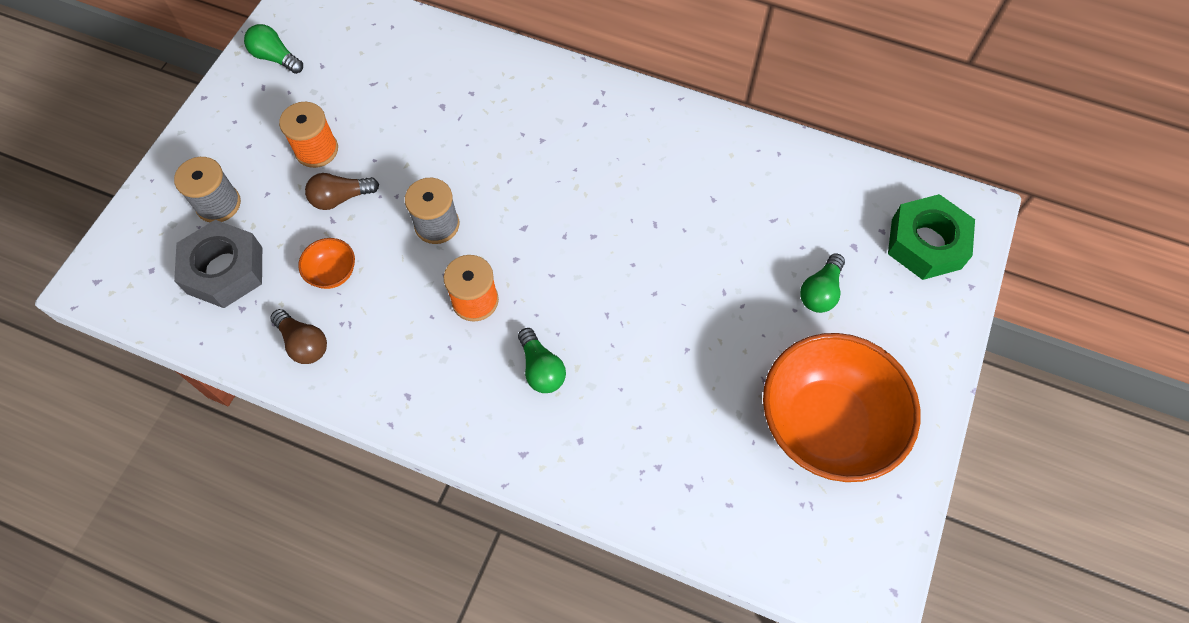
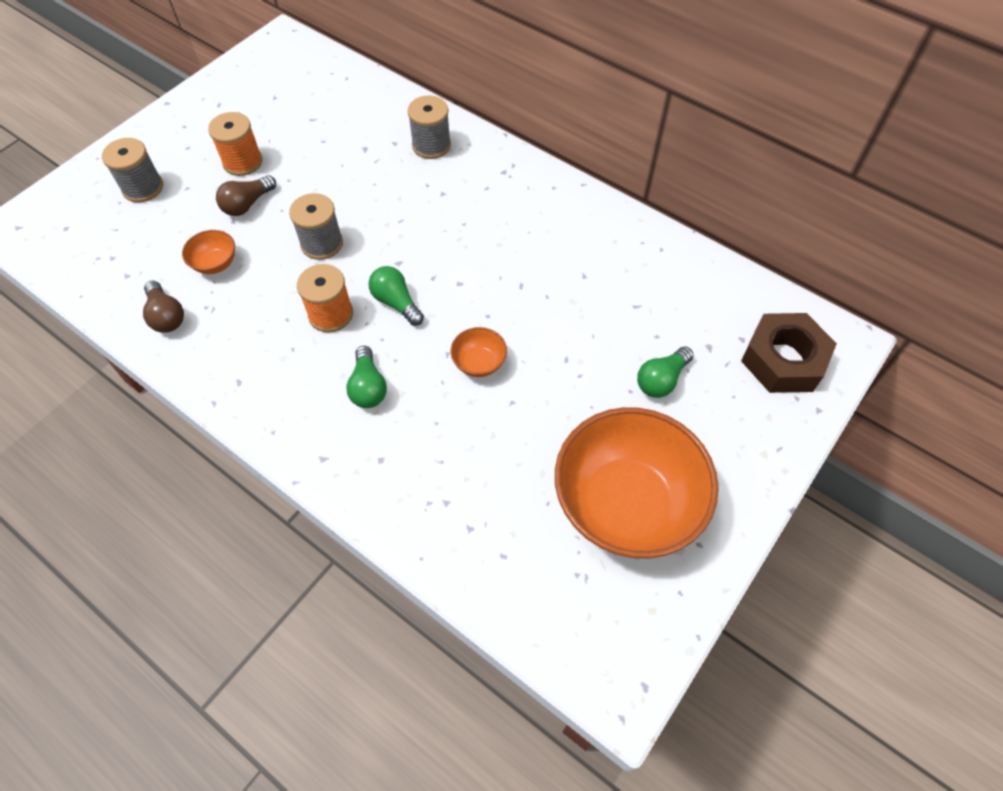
camera: 15 degrees right, 5 degrees down
(225, 270) = (125, 241): grey nut -> none
(275, 58) = (238, 84): green light bulb -> green light bulb (396, 302)
(341, 198) = (247, 204): brown light bulb -> brown light bulb turned 45 degrees counterclockwise
(511, 88) = (431, 145): none -> grey spool
(641, 316) = (479, 363): none -> orange bowl
(926, 243) = (783, 360): green nut -> brown nut

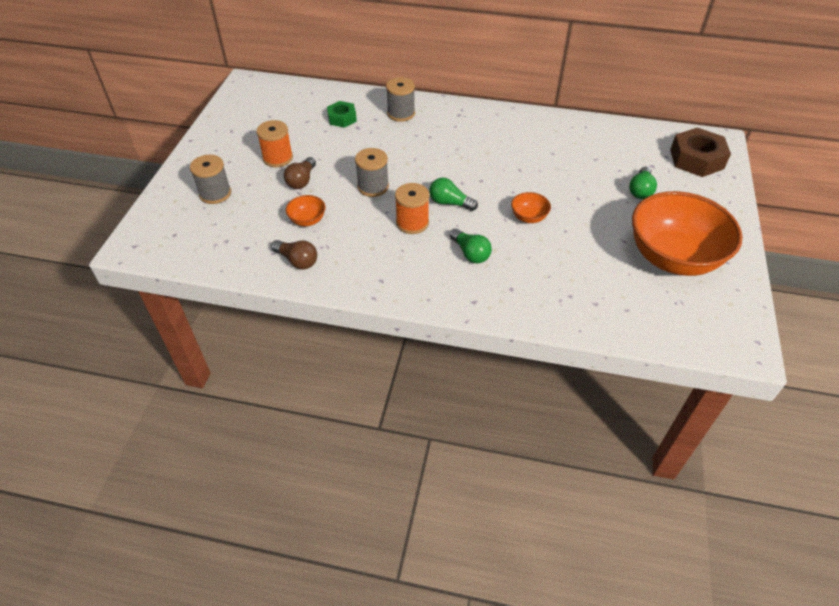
camera: 25 degrees left, 10 degrees down
(355, 129) = (342, 118): none -> green nut

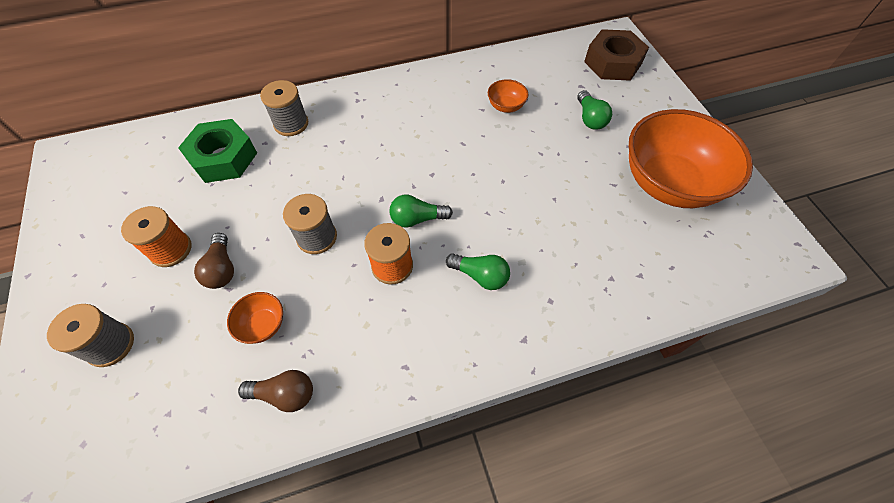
camera: 30 degrees left, 10 degrees up
(342, 118) = (223, 158): green nut -> green nut, size x1.67
(528, 217) = (509, 199): orange bowl -> orange bowl (506, 106)

